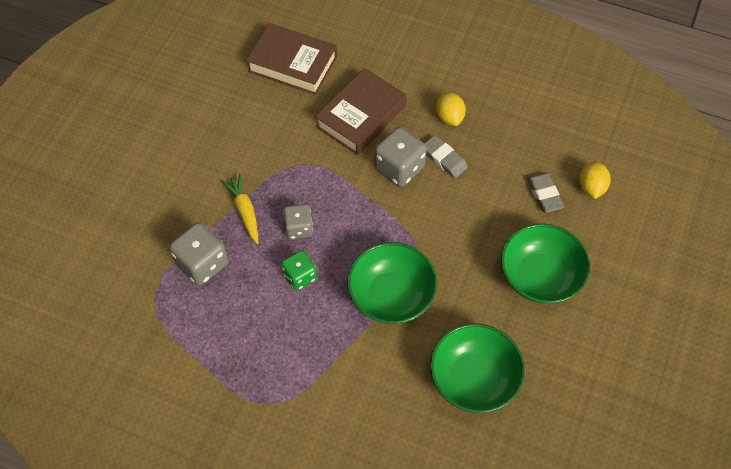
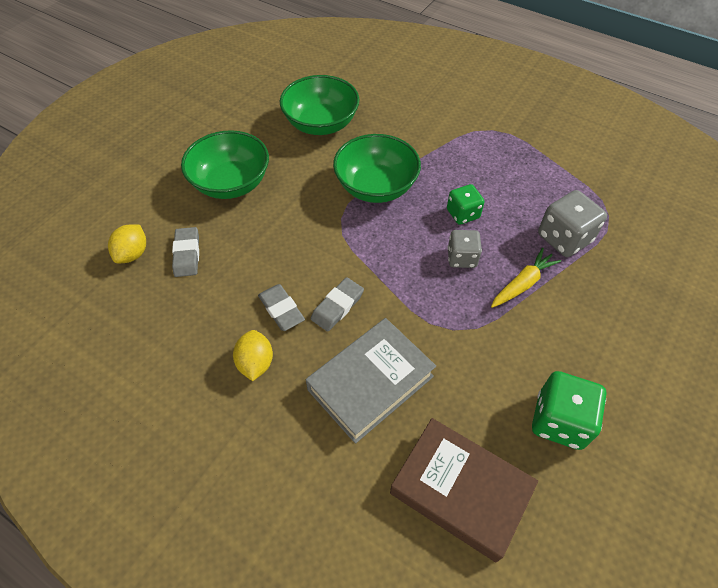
camera: 170 degrees left, 5 degrees down
(225, 112) = (559, 421): none -> green dice
(245, 211) = (522, 284): yellow carrot -> yellow carrot turned 120 degrees counterclockwise
(361, 116) = (370, 383): brown book -> grey book
(399, 168) = (337, 306): grey dice -> grey eraser

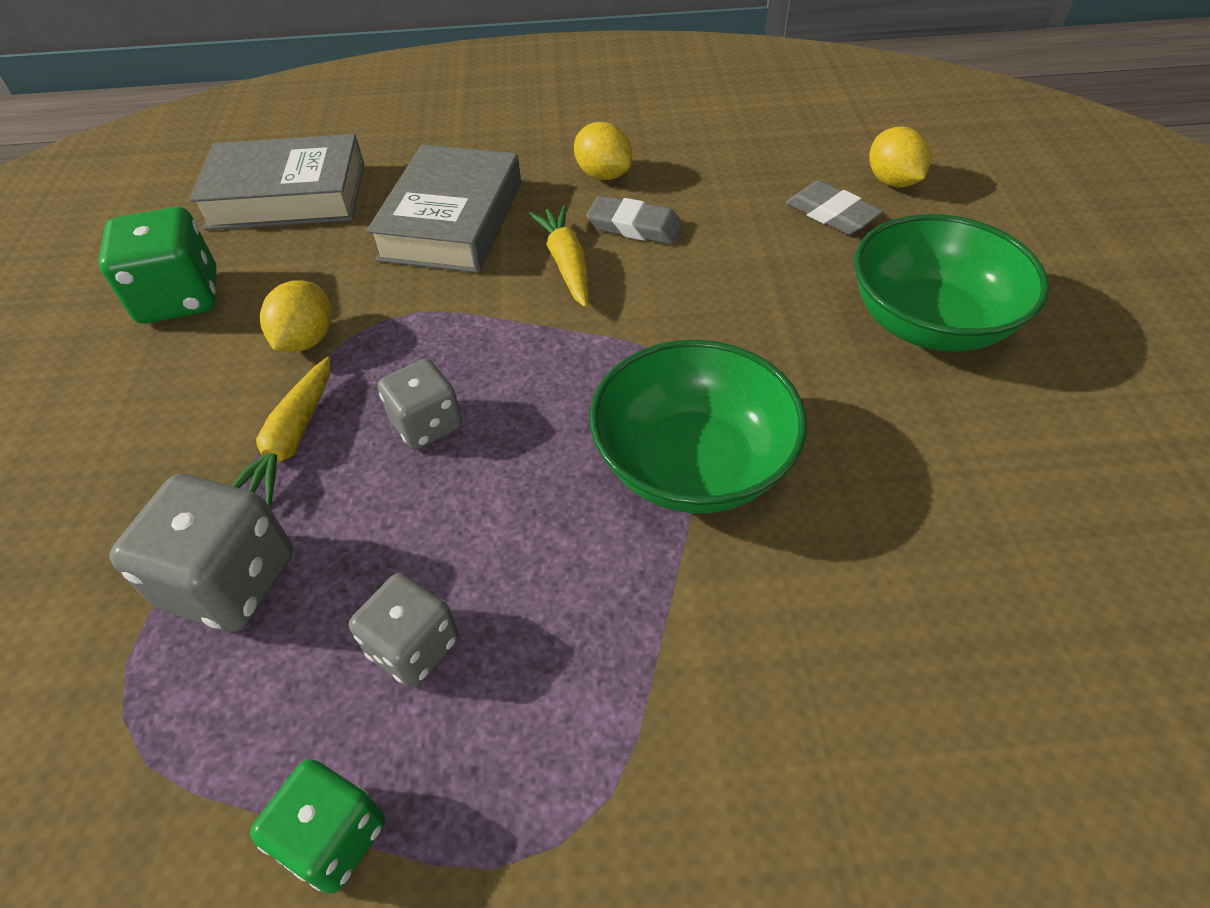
camera: 145 degrees right, 5 degrees down
(321, 124) = (971, 543): green bowl -> none
(337, 306) = (566, 264): grey eraser -> yellow carrot
(460, 490) = (287, 196): brown book -> grey book
(463, 214) = (477, 510): green dice -> green dice (334, 837)
(496, 339) = (306, 340): none -> yellow lemon
(508, 186) = (414, 647): none -> grey dice

